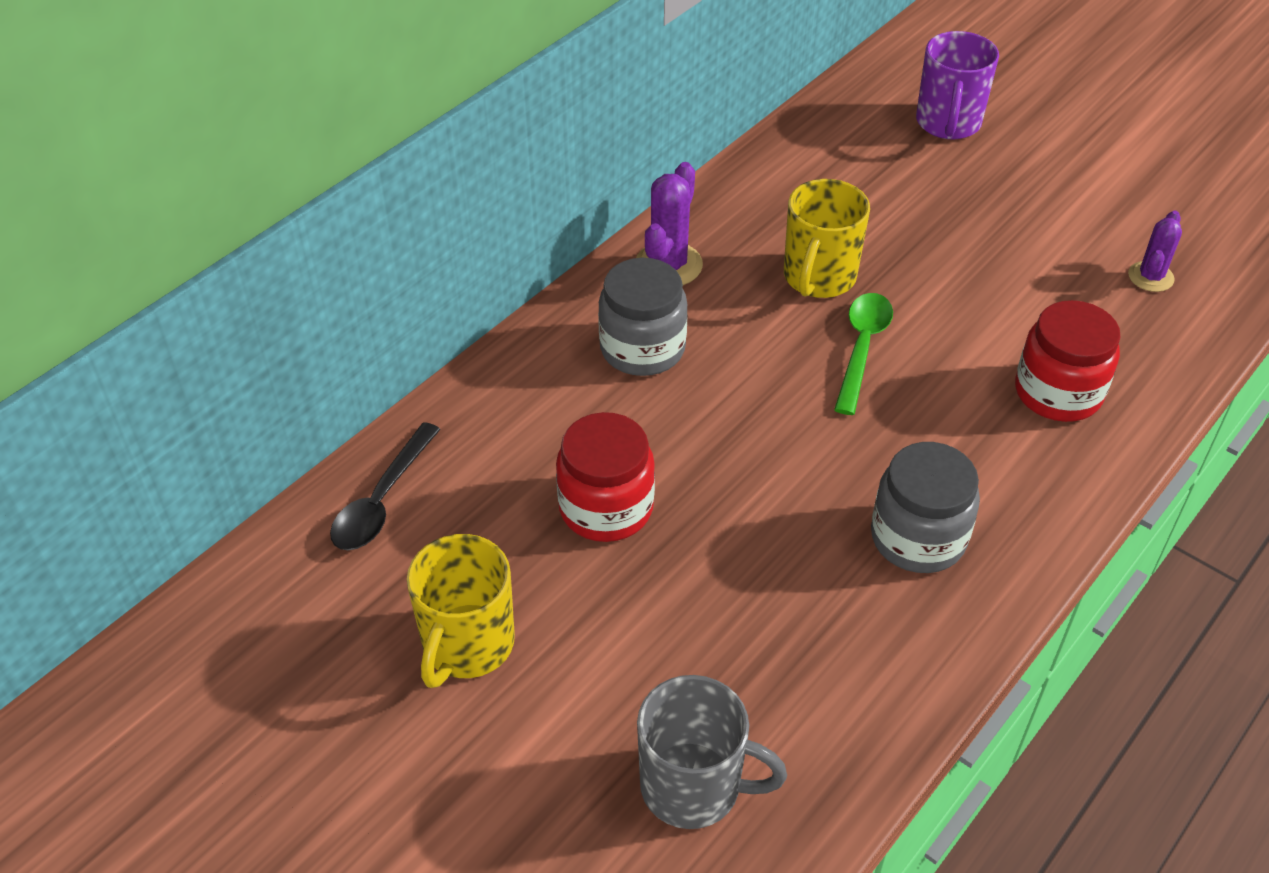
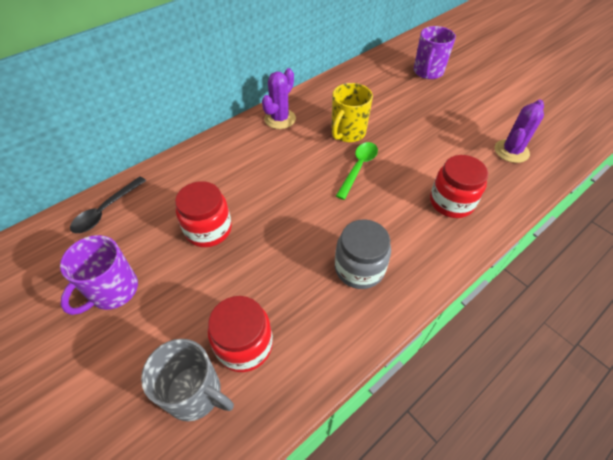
camera: 10 degrees right, 5 degrees up
(467, 644) = (113, 290): yellow mug -> purple mug
(642, 348) = (254, 155): grey jar -> none
(751, 698) = (244, 345): none -> red jar
(1150, 277) = (511, 151): purple cactus -> purple cactus, size x1.52

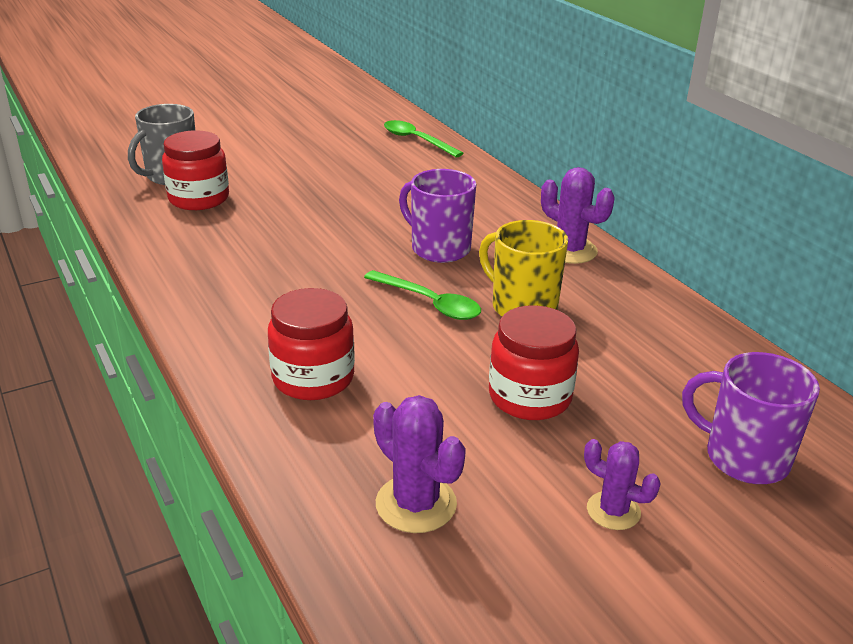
camera: 100 degrees right, 20 degrees down
(106, 210) = (416, 140): black spoon -> green spoon
(113, 290) = (306, 145): purple mug -> purple mug (439, 248)
(208, 229) = (360, 189): red jar -> red jar (530, 397)
(359, 268) = (243, 273): grey jar -> none
(477, 101) = (613, 511): none -> purple cactus

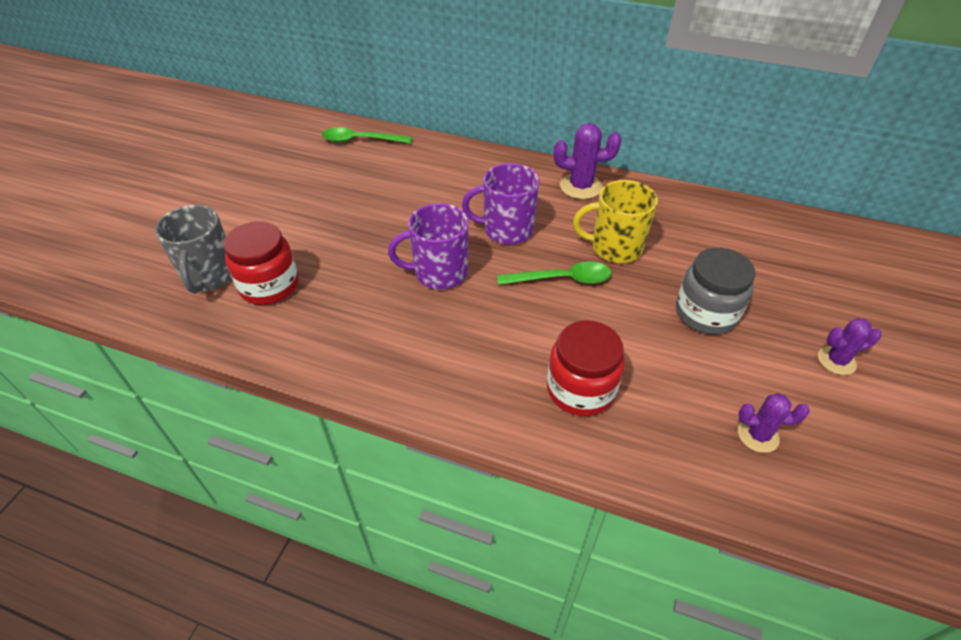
camera: 40 degrees left, 15 degrees up
(416, 504) = (758, 435): purple cactus -> purple cactus, size x0.66
(530, 397) = (705, 313): red jar -> grey jar
(744, 458) = (837, 281): purple mug -> purple mug (439, 273)

